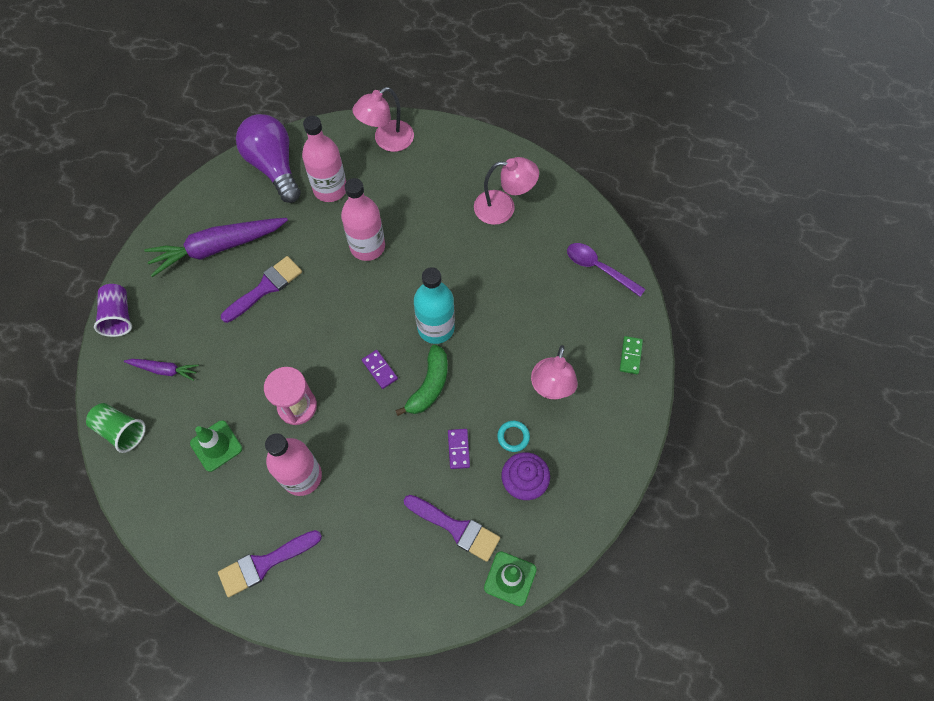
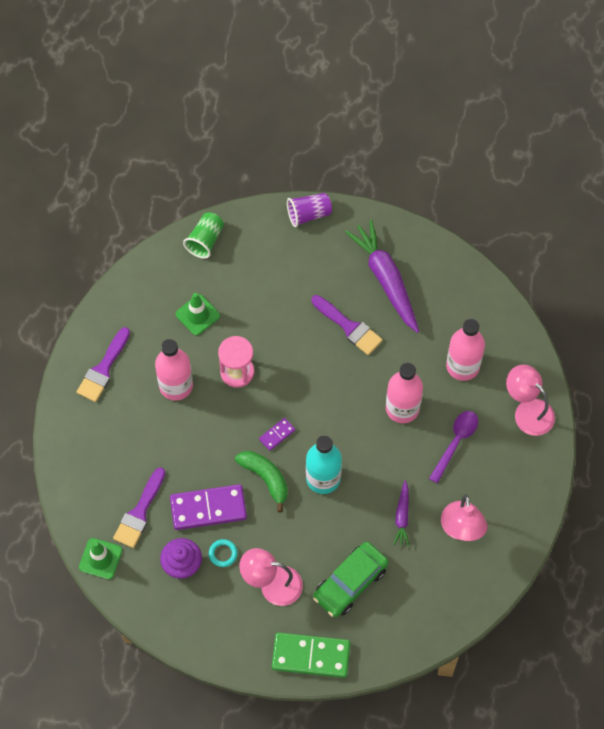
camera: 85 degrees right, 0 degrees up
(164, 370) = (262, 261): purple carrot -> purple carrot (402, 516)
(264, 563) = (103, 369): purple brush -> purple brush turned 120 degrees counterclockwise
(274, 166) = (482, 311): purple light bulb -> none
(429, 385) = (265, 478): green banana -> green banana turned 150 degrees counterclockwise
(458, 449) = (208, 508): purple domino -> purple domino, size x2.09
(553, 311) = (350, 583): none -> green car
(598, 268) = (403, 624): purple spoon -> purple spoon (456, 442)
(630, 356) = (311, 656): green domino -> green domino, size x2.09

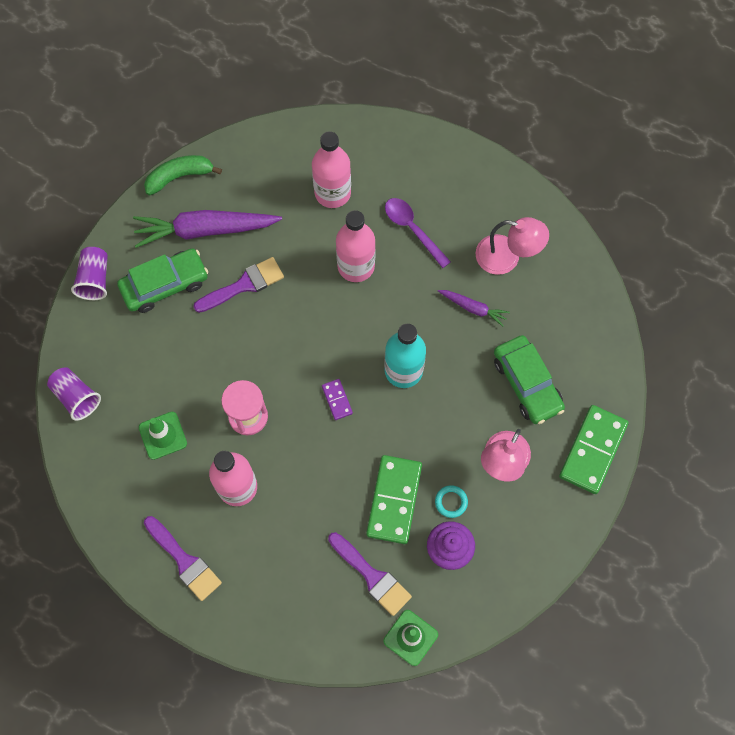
camera: 70 degrees left, 5 degrees up
(205, 240) = (76, 397): green cup -> purple cup
(208, 508) = (394, 500): purple domino -> green domino
(265, 478) = (382, 428): green banana -> green banana (179, 176)
(325, 267) = (165, 284): none -> green car
(527, 411) = (404, 152): pink lamp -> none

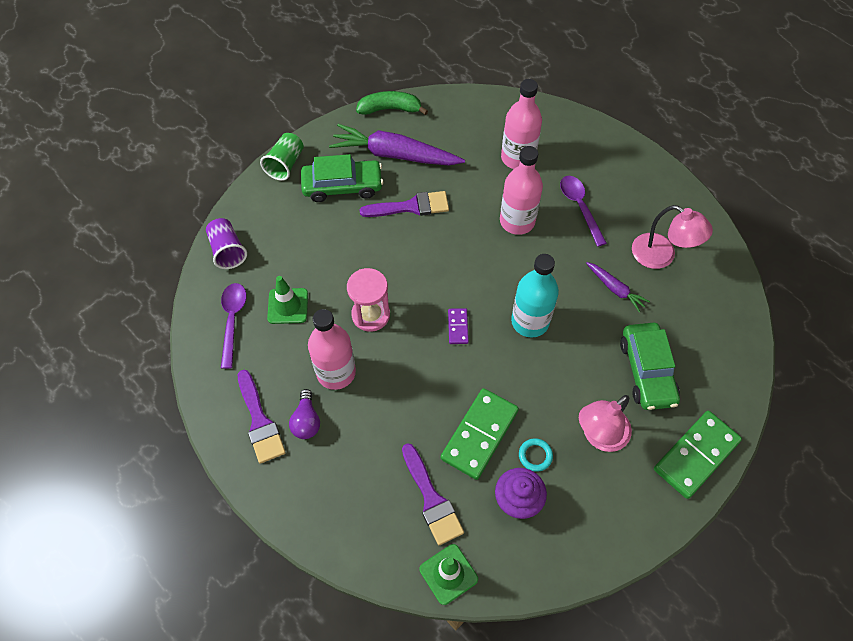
camera: 20 degrees right, 10 degrees down
(95, 279) = (285, 164): purple cup -> green cup
(114, 469) = (233, 320): none -> purple spoon
(228, 545) = (306, 421): none -> purple light bulb

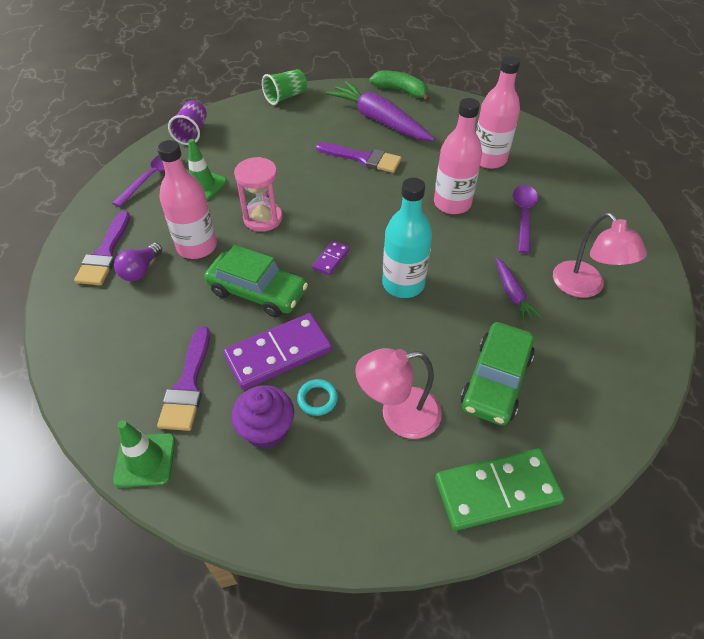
camera: 30 degrees right, 10 degrees down
(342, 186) = (318, 125): green car -> green car (257, 292)
(479, 435) = (278, 353): green domino -> purple domino

